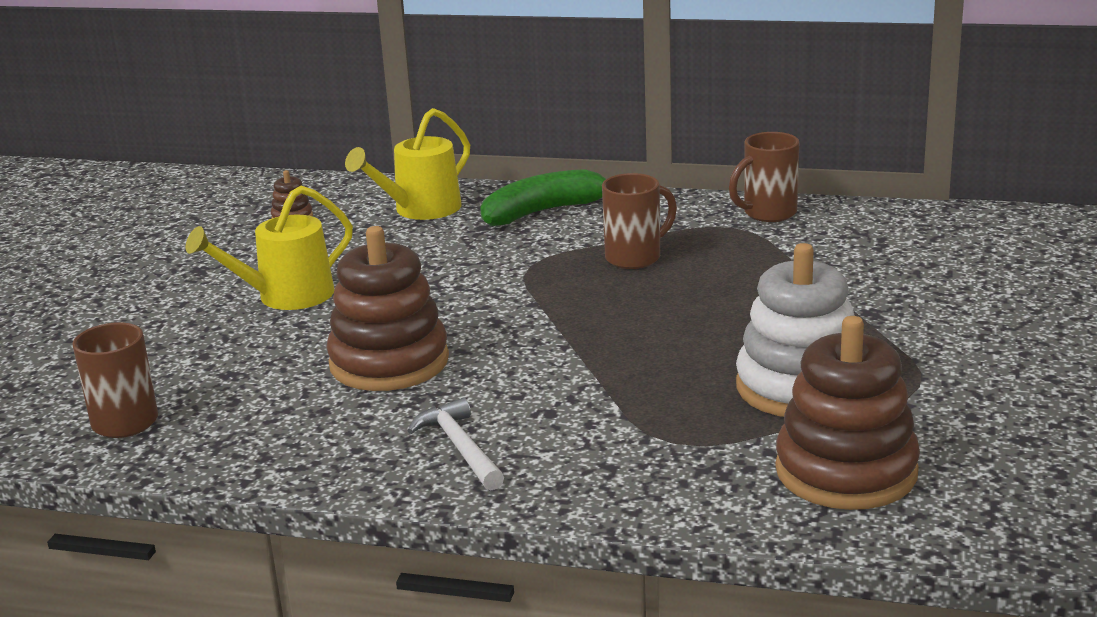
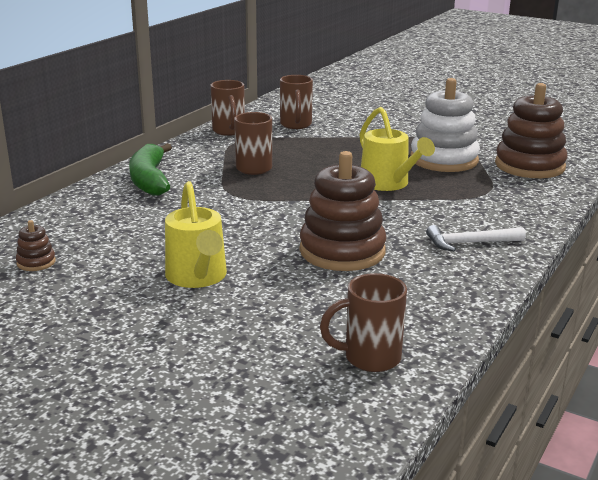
camera: 75 degrees left, 0 degrees up
(420, 210) = (91, 215): yellow watering can -> yellow watering can (388, 184)
(847, 249) = (296, 125): none -> brown mug

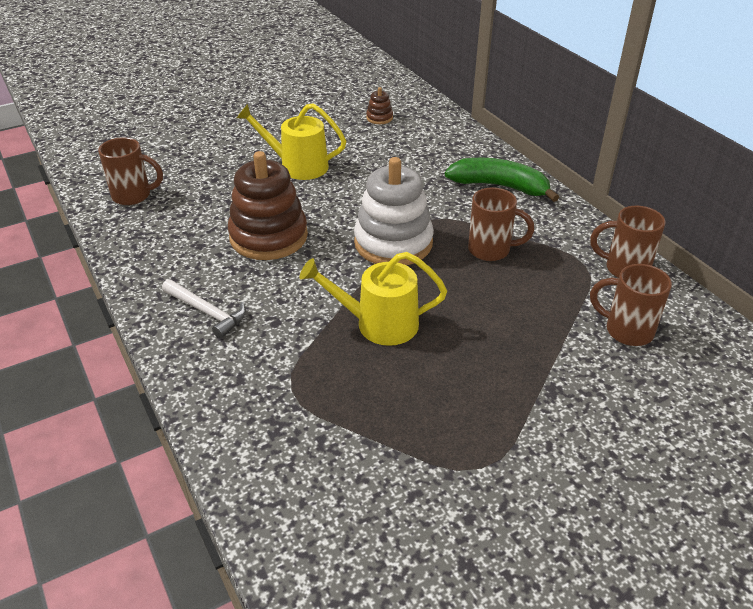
camera: 120 degrees right, 15 degrees up
(369, 358) = (133, 196): brown mug -> brown mug turned 75 degrees clockwise
(444, 160) = (414, 409): white stacking toy -> white stacking toy (393, 243)
(470, 243) = (207, 312): white hammer -> white hammer turned 105 degrees clockwise
(529, 166) = (331, 489): brown stacking toy -> none

